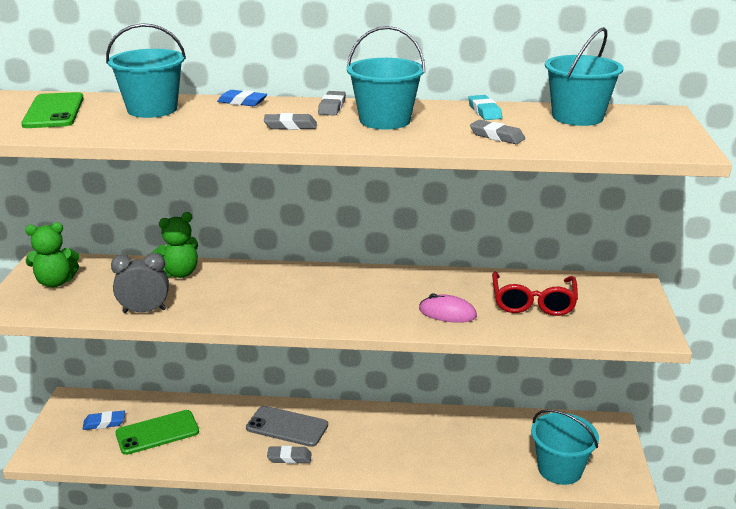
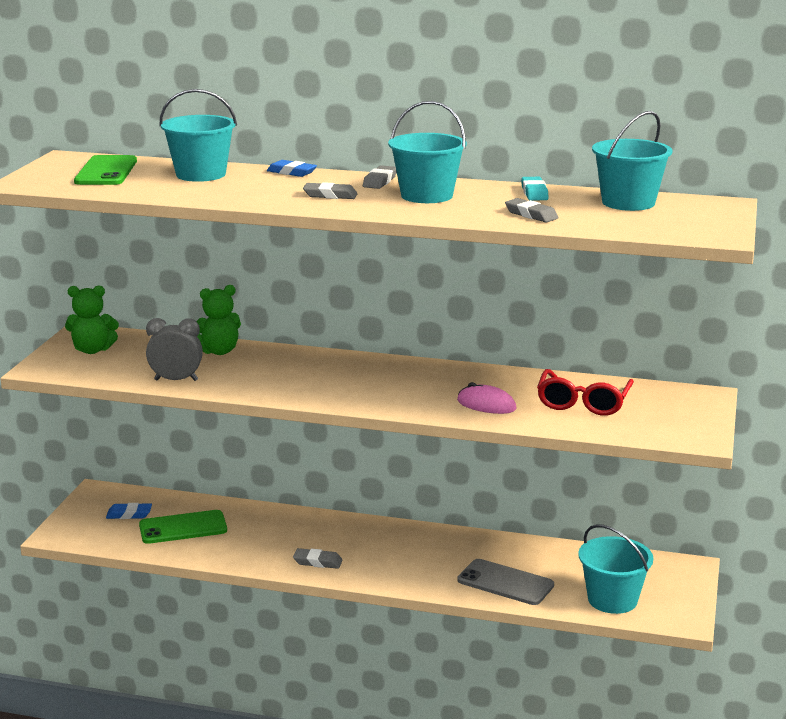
camera: 10 degrees right, 5 degrees down
(287, 426) = (322, 535): grey phone -> grey phone (505, 583)

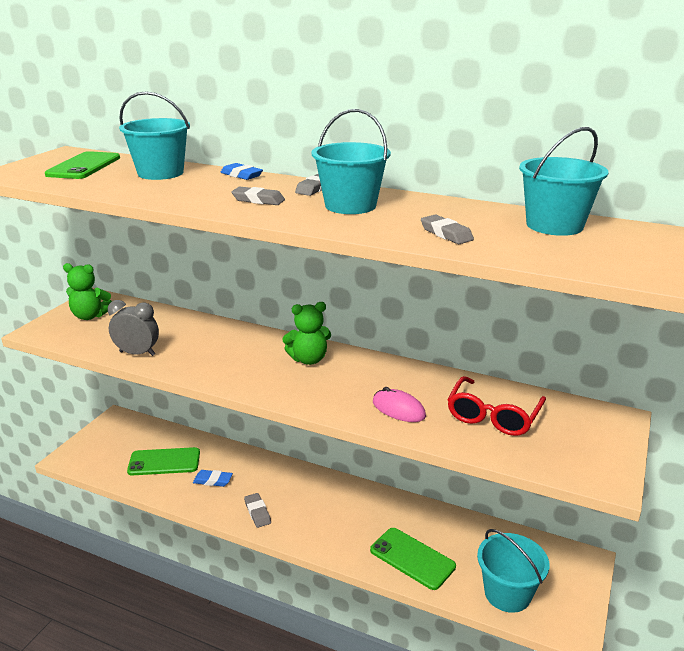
camera: 10 degrees right, 5 degrees up
(129, 514) = (129, 443): blue eraser -> blue eraser (213, 480)
(218, 351) = (189, 326): green teddy bear -> green teddy bear (308, 359)
(317, 562) = (257, 512): grey eraser -> grey eraser turned 45 degrees clockwise
(505, 583) = (412, 558): grey phone -> green phone
(534, 193) = (459, 208): turquoise eraser -> none

